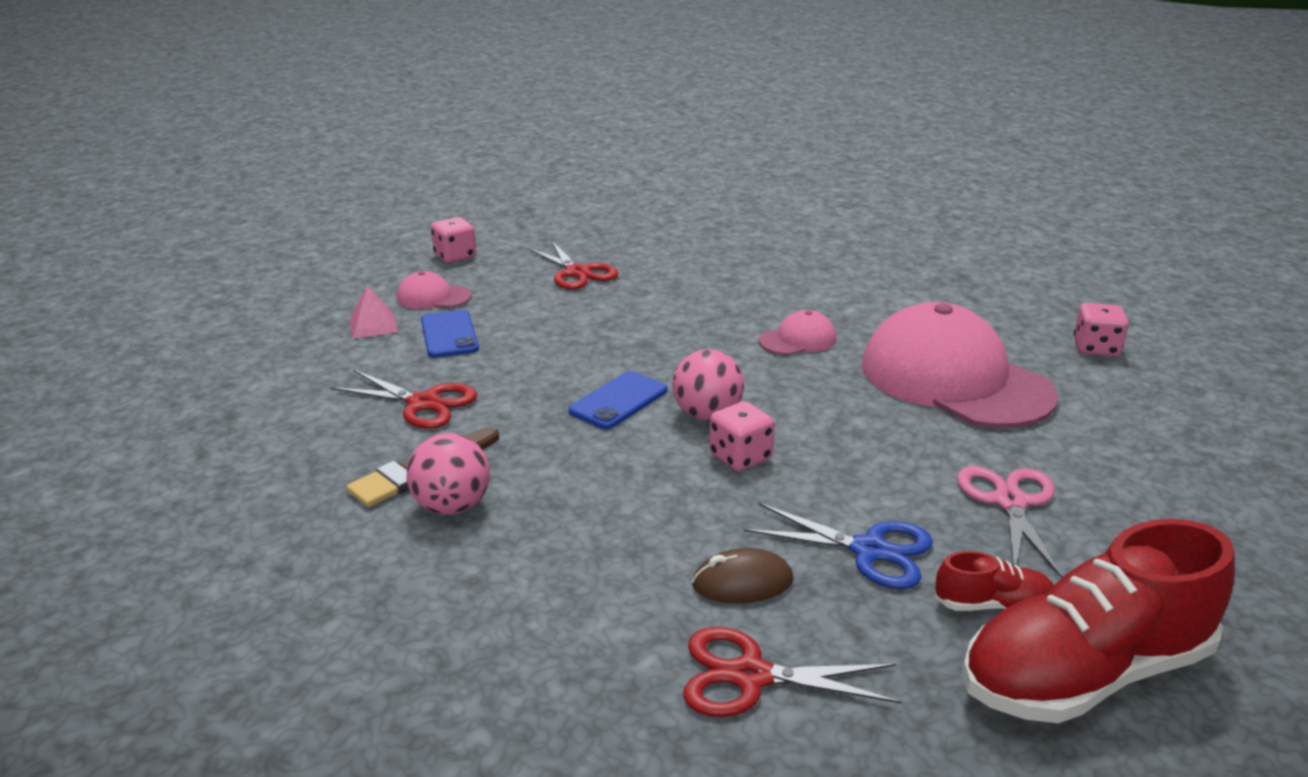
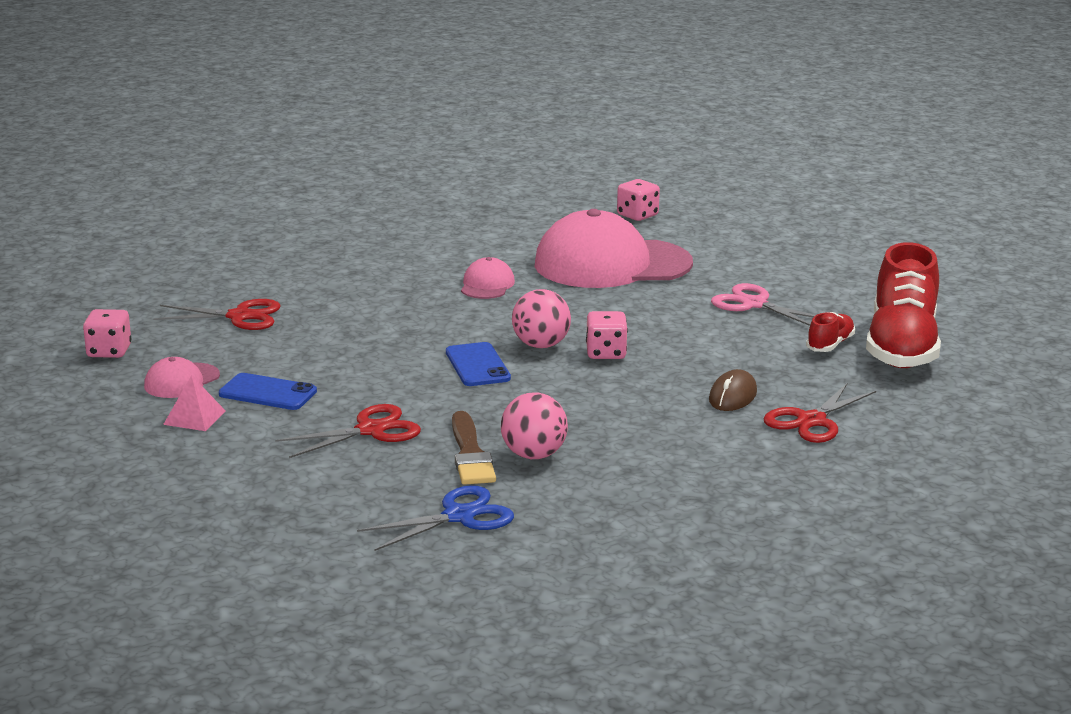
camera: 55 degrees left, 5 degrees down
(869, 550) = (748, 354): blue scissors -> blue scissors (459, 516)

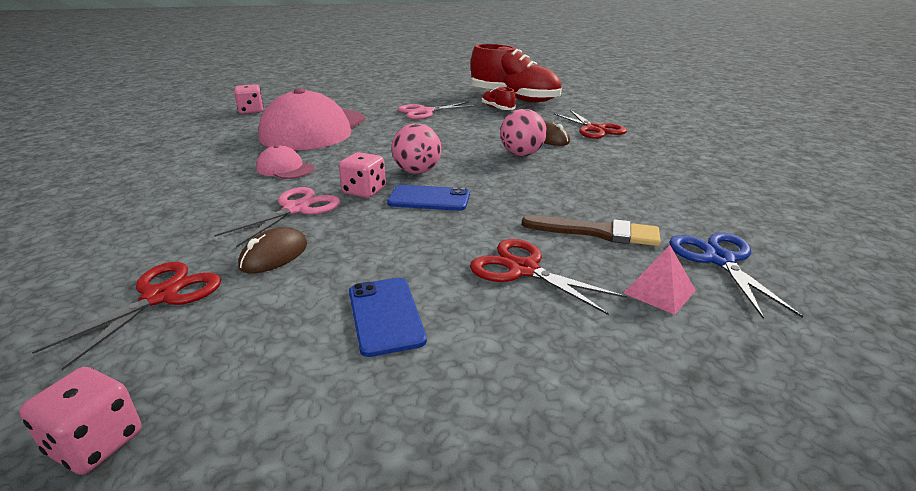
camera: 65 degrees left, 5 degrees up
(181, 381) = (285, 381): pink cap -> none
(194, 417) = (406, 390): pink pyramid -> pink pyramid (659, 291)
(267, 393) = (385, 315): blue phone -> blue phone turned 60 degrees counterclockwise
(319, 333) = (274, 256): none -> brown mouse
(371, 430) = (523, 269): red scissors -> red scissors turned 45 degrees counterclockwise
(404, 317) = (296, 209): none -> pink scissors
(533, 455) = (609, 209): pink ball -> pink ball (521, 154)
(606, 353) = (453, 156): pink dice -> pink dice (364, 191)

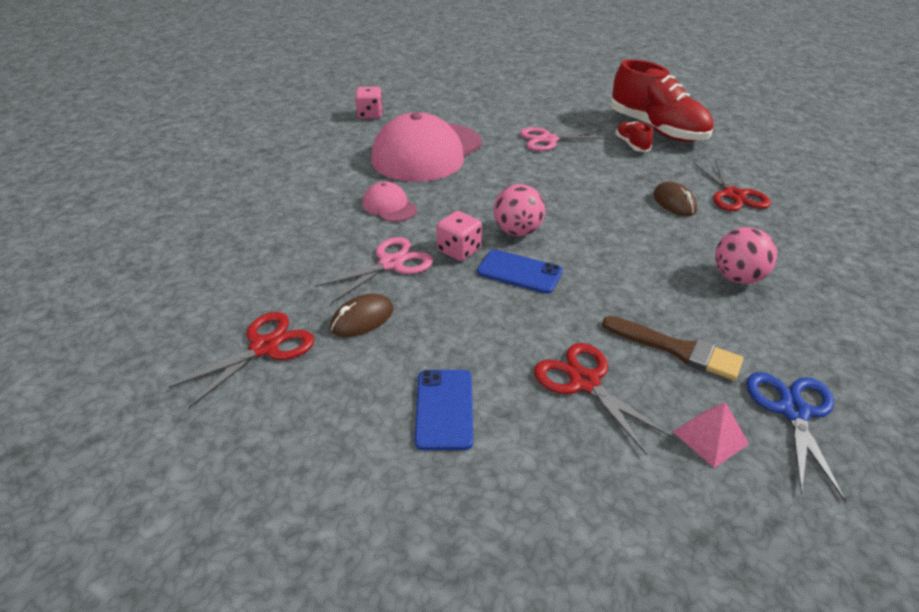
camera: 15 degrees right, 10 degrees up
(95, 443) = (209, 481): pink dice -> none
(521, 154) = (635, 223): pink ball -> pink ball (737, 278)

